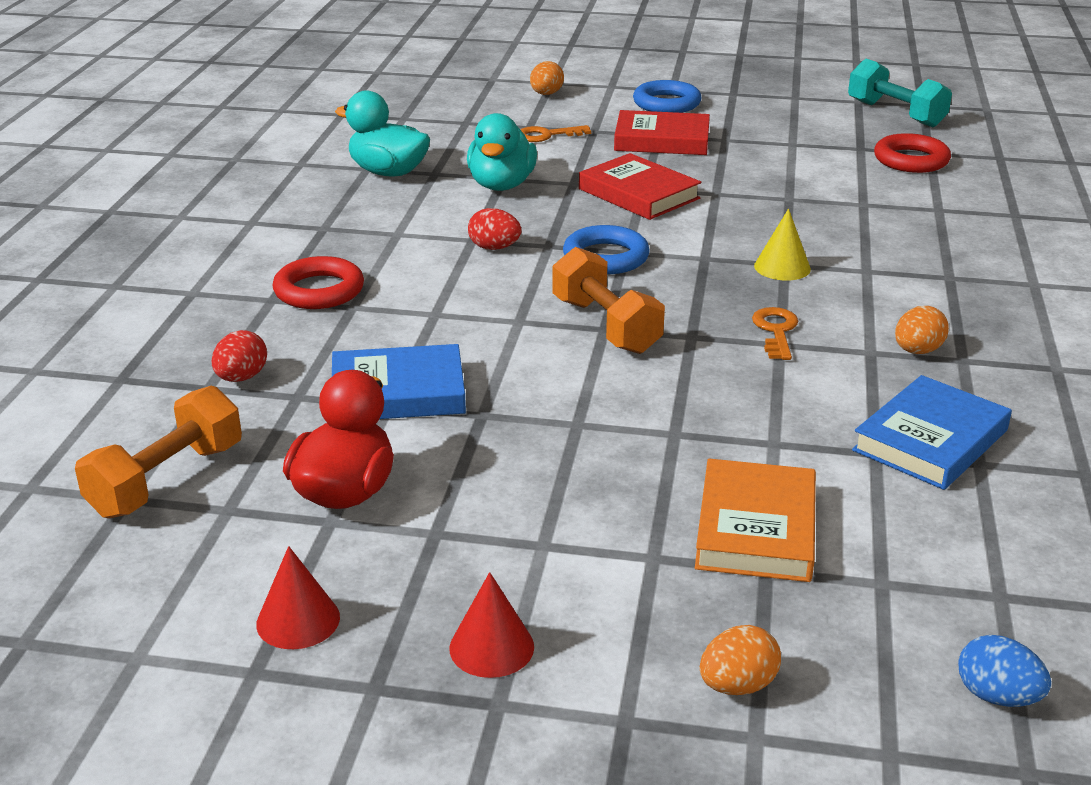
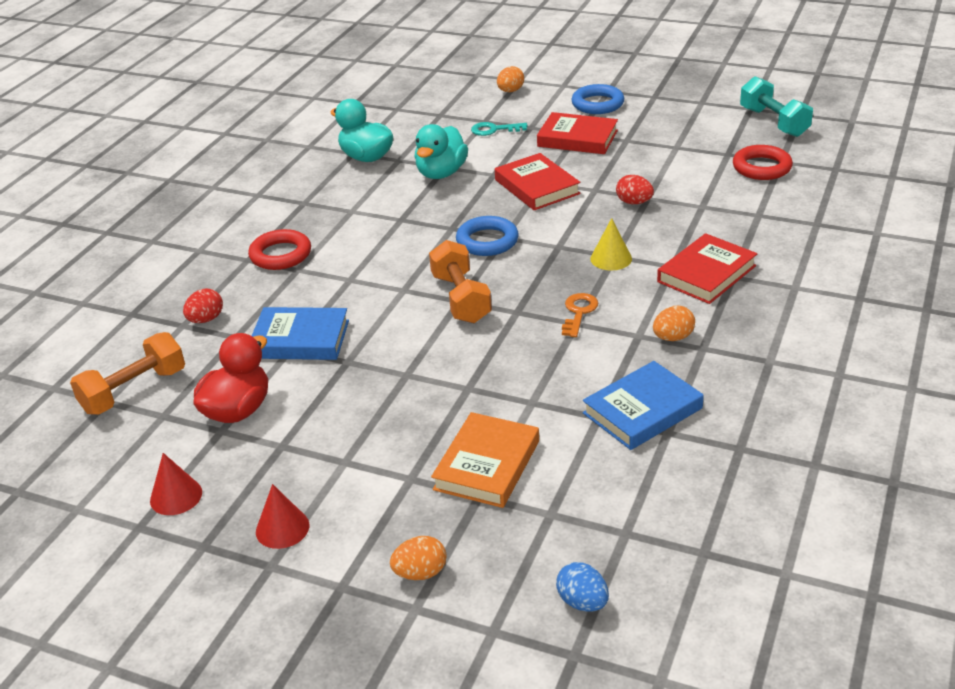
camera: 15 degrees right, 5 degrees up
(494, 248) = (413, 227): red egg -> red egg (634, 202)
(547, 135) = (494, 130): orange key -> turquoise key
(915, 276) = (706, 274): none -> red book

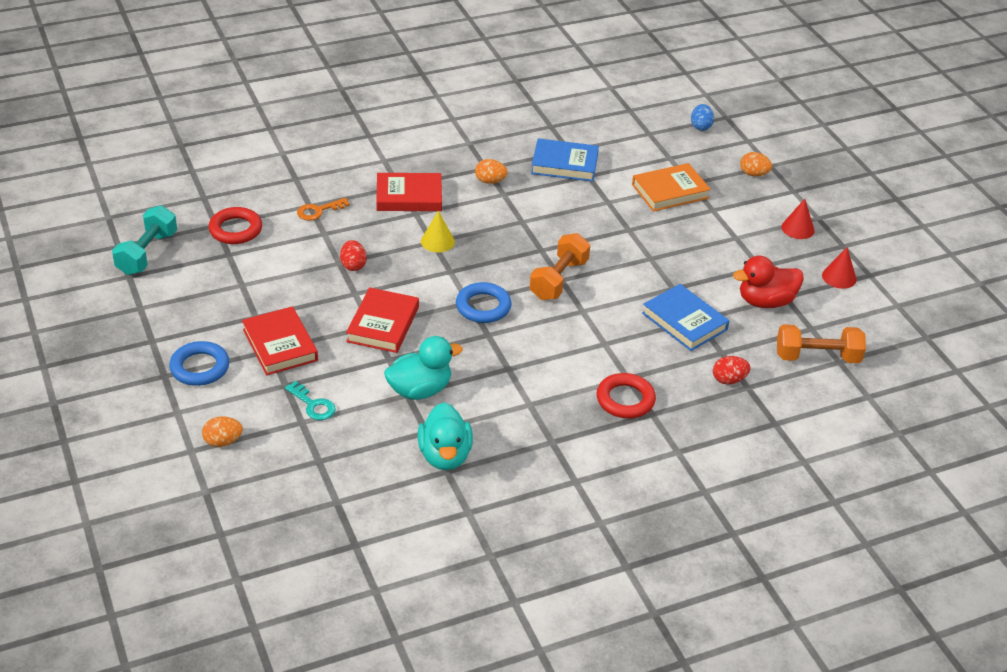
camera: 140 degrees left, 5 degrees up
(578, 312) = (511, 225): orange key -> orange key (319, 211)

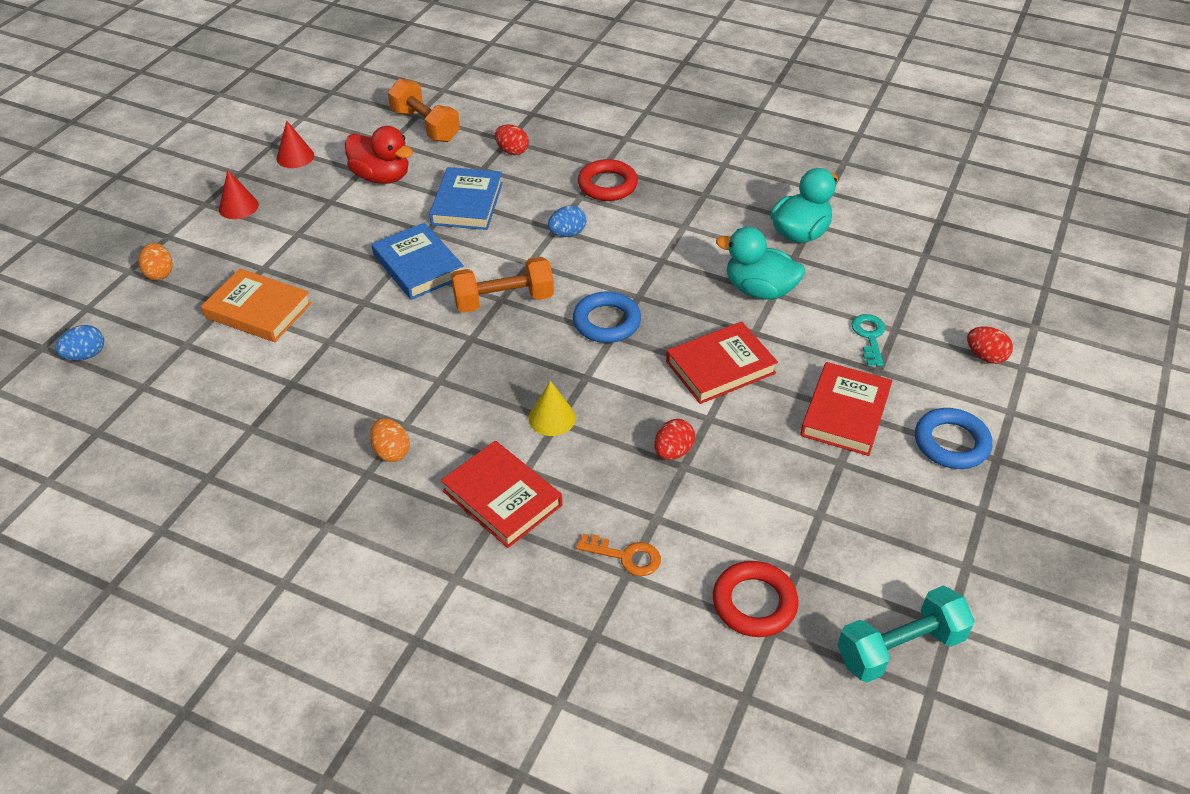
camera: 130 degrees left, 5 degrees up
(223, 441) = (985, 356): orange egg -> red egg
(564, 164) = (287, 414): blue book -> blue book (418, 266)
(592, 345) = (567, 233): none -> blue egg

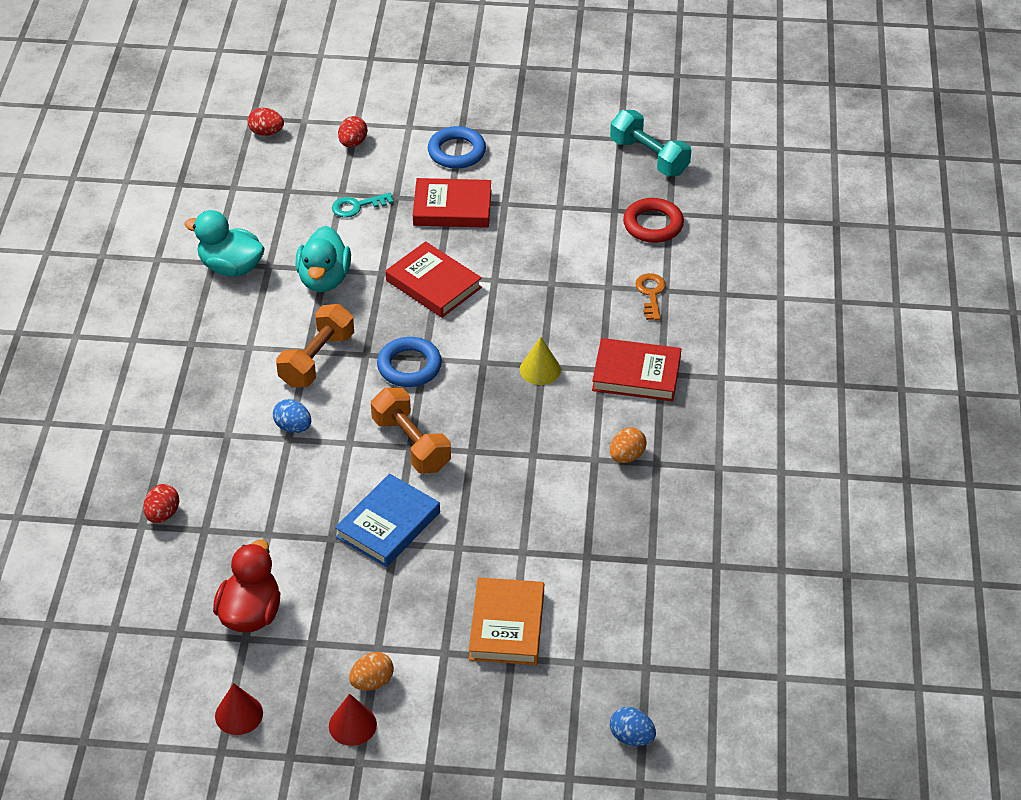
camera: 110 degrees left, 0 degrees up
(160, 273) = (490, 740): orange egg -> orange egg (372, 682)
(425, 126) = (135, 611): orange dumbbell -> orange dumbbell (317, 359)
(467, 203) = (272, 521): blue book -> none
(502, 498) = (636, 374): red book -> red book turned 75 degrees clockwise
(607, 185) = (200, 418): red ring -> none
(673, 451) = (540, 292): red egg -> red egg (266, 132)

